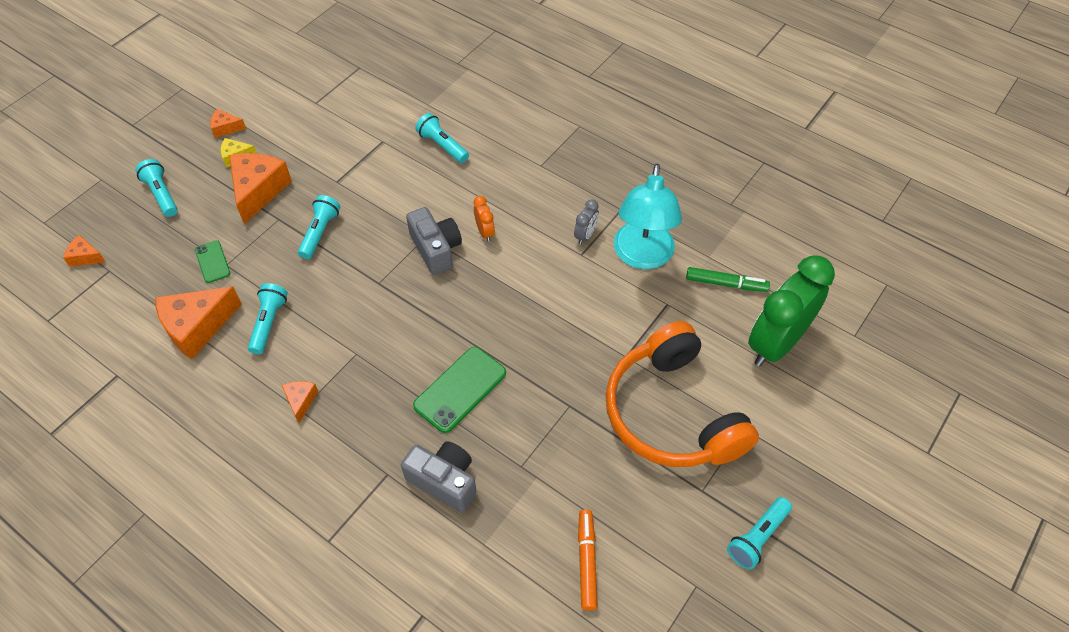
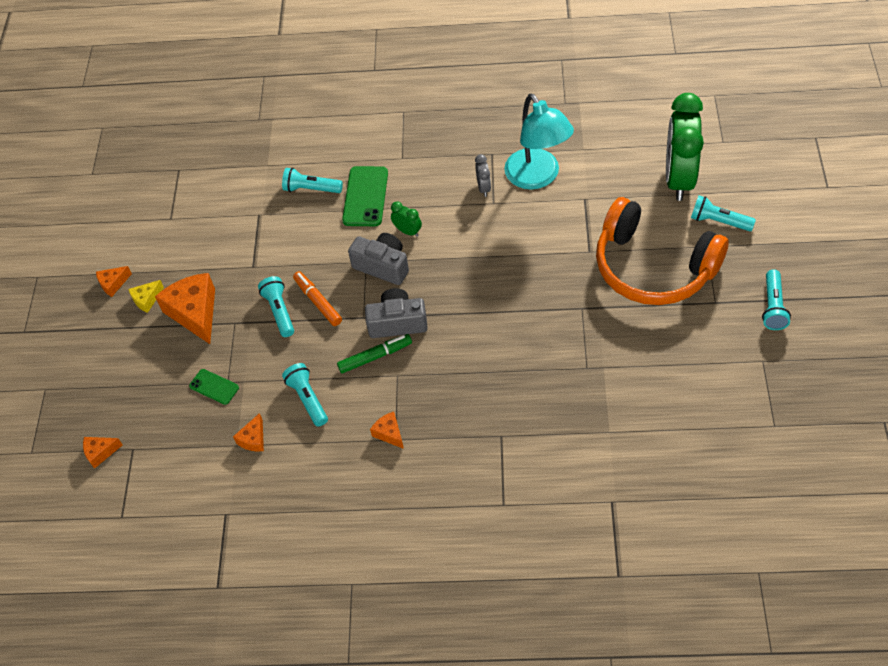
camera: 30 degrees left, 0 degrees up
(162, 194) = (114, 366): turquoise flashlight -> turquoise flashlight (719, 221)
(197, 327) = (253, 439): orange cheese -> orange cheese, size x0.49
(444, 481) = (544, 412): grey camera -> grey camera (397, 322)
(460, 389) = (497, 348): green phone -> green phone (365, 196)
(485, 232) = (408, 231): orange clock -> green clock
(587, 561) = (684, 394): orange marker -> orange marker (318, 302)
(726, 284) = (611, 160): green marker -> green marker (375, 357)

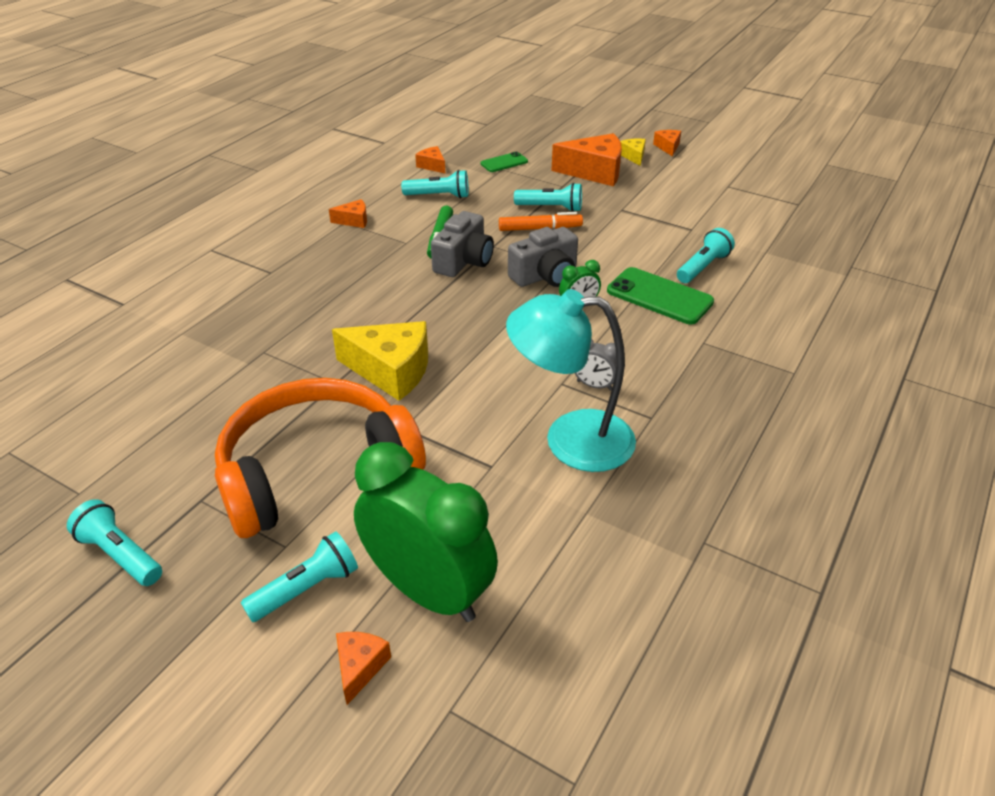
camera: 115 degrees right, 15 degrees down
(100, 452) = (499, 114): orange cheese -> orange cheese (360, 667)
(548, 287) = (391, 370): none -> yellow cheese

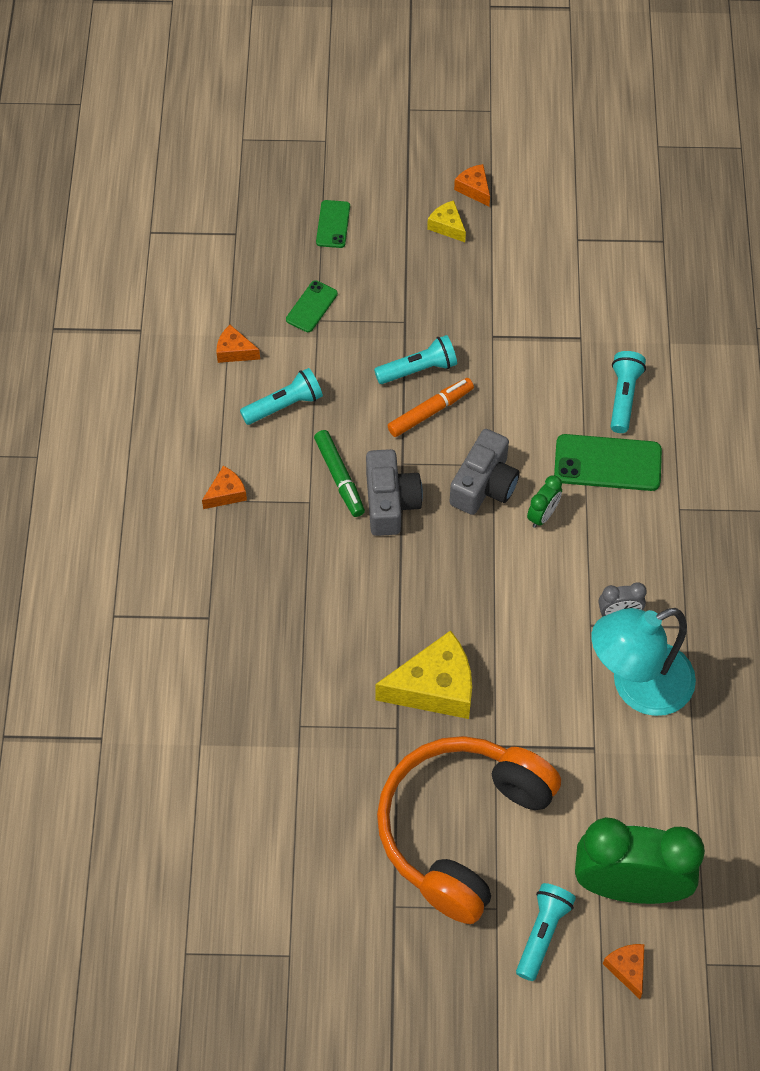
camera: 30 degrees left, 20 degrees up
(120, 554) = (380, 985): turquoise flashlight -> none
(554, 136) = (333, 224): none -> green phone
(594, 172) = (423, 278): orange cheese -> none

